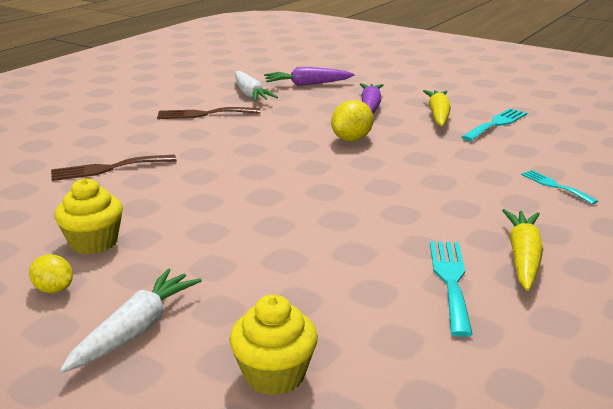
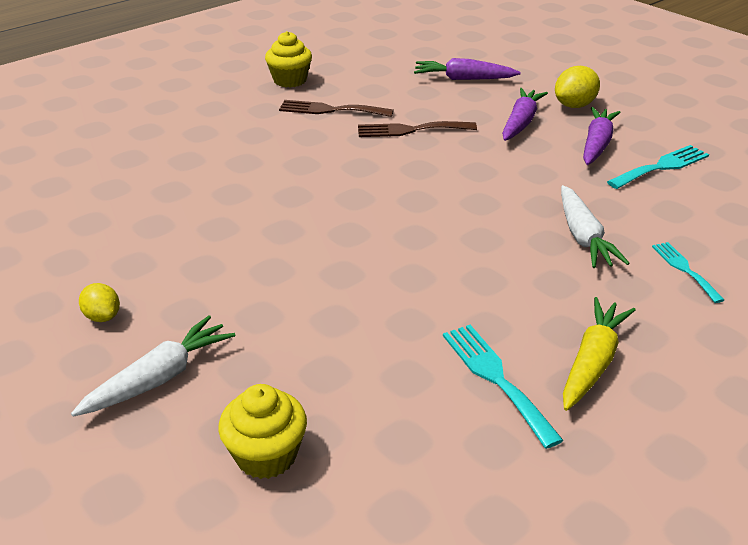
camera: 15 degrees right, 10 degrees up
(93, 242) = (158, 266): yellow cupcake -> yellow cupcake (290, 80)
(108, 168) = (205, 173): brown fork -> brown fork (410, 130)
(250, 94) = (393, 87): white carrot -> white carrot (583, 237)
(351, 139) = (478, 167): yellow lemon -> yellow lemon (574, 105)
(438, 115) = (596, 144): yellow carrot -> purple carrot
(451, 280) = (496, 378): turquoise fork -> turquoise fork turned 45 degrees counterclockwise

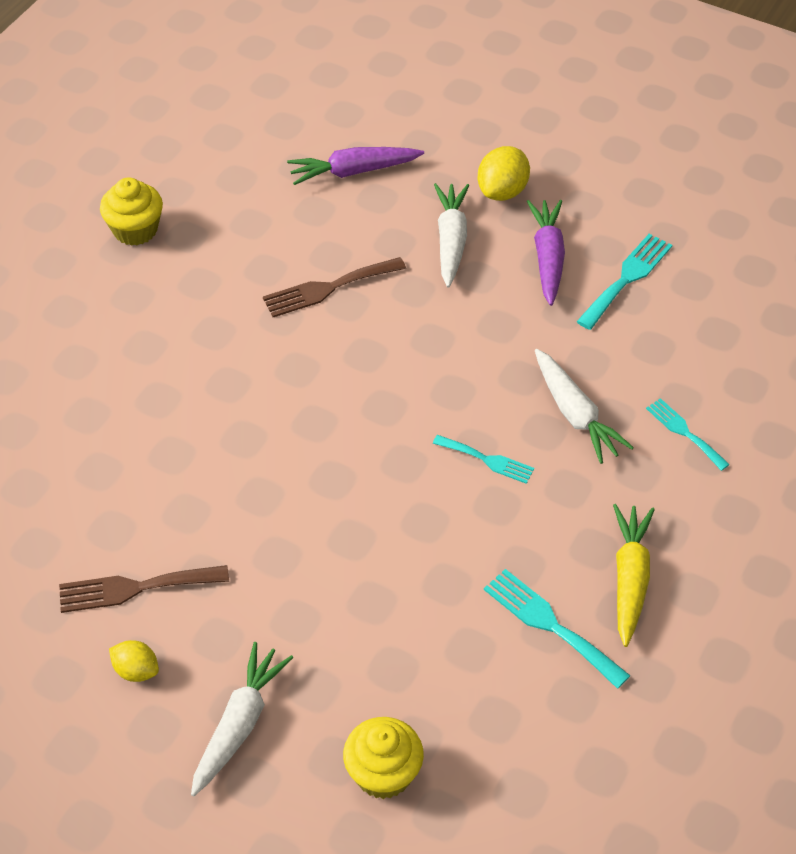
camera: 20 degrees left, 15 degrees up
(330, 110) = (215, 276): brown fork -> brown fork (135, 588)
(489, 249) = (487, 460): none -> turquoise fork
(520, 122) = (451, 240): purple carrot -> white carrot

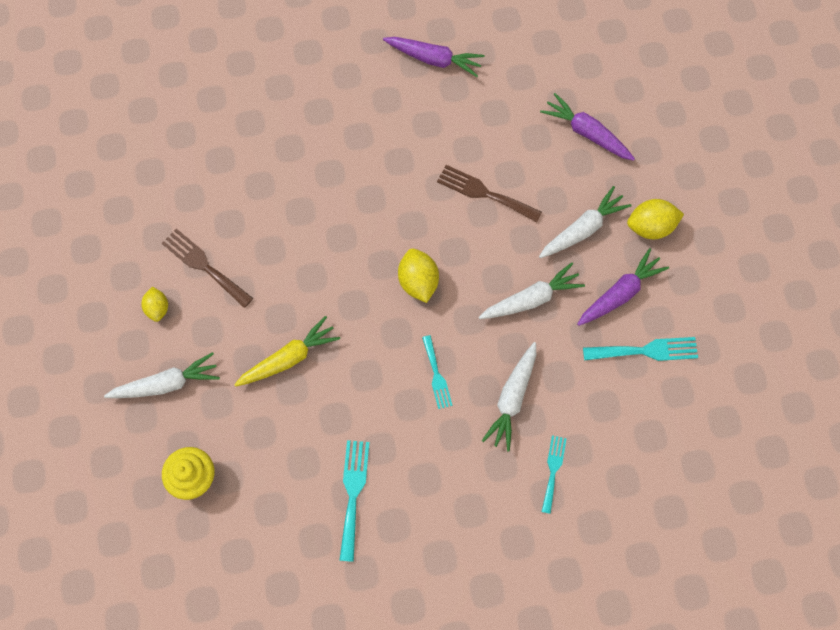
camera: 50 degrees right, 20 degrees up
(135, 230) = (434, 59): yellow cupcake -> purple carrot
(366, 406) = (418, 281): none -> yellow lemon
(483, 328) = (531, 299): none -> white carrot
(629, 578) = (420, 514): yellow carrot -> yellow carrot (289, 358)

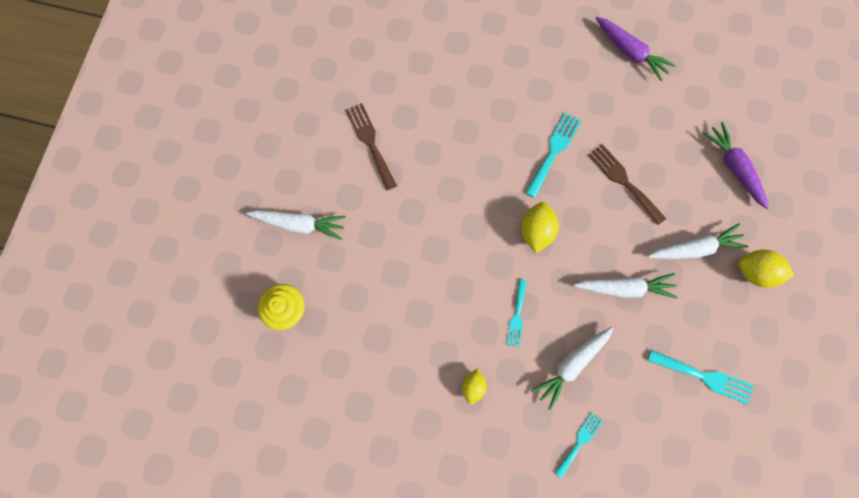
camera: 25 degrees right, 5 degrees up
(158, 308) = (319, 161): yellow lemon -> yellow lemon (473, 386)
(289, 358) = (404, 247): yellow carrot -> none
(353, 493) = (406, 382): turquoise fork -> turquoise fork (554, 151)
(620, 293) = (703, 317): purple carrot -> none

